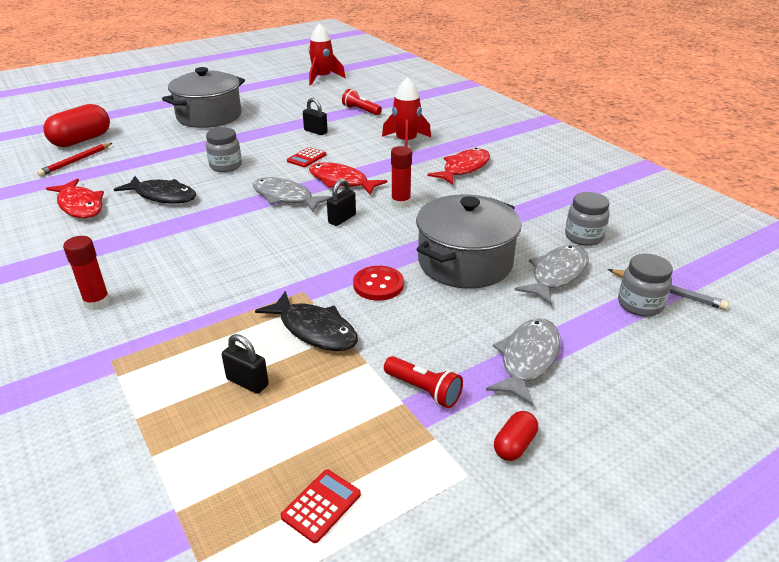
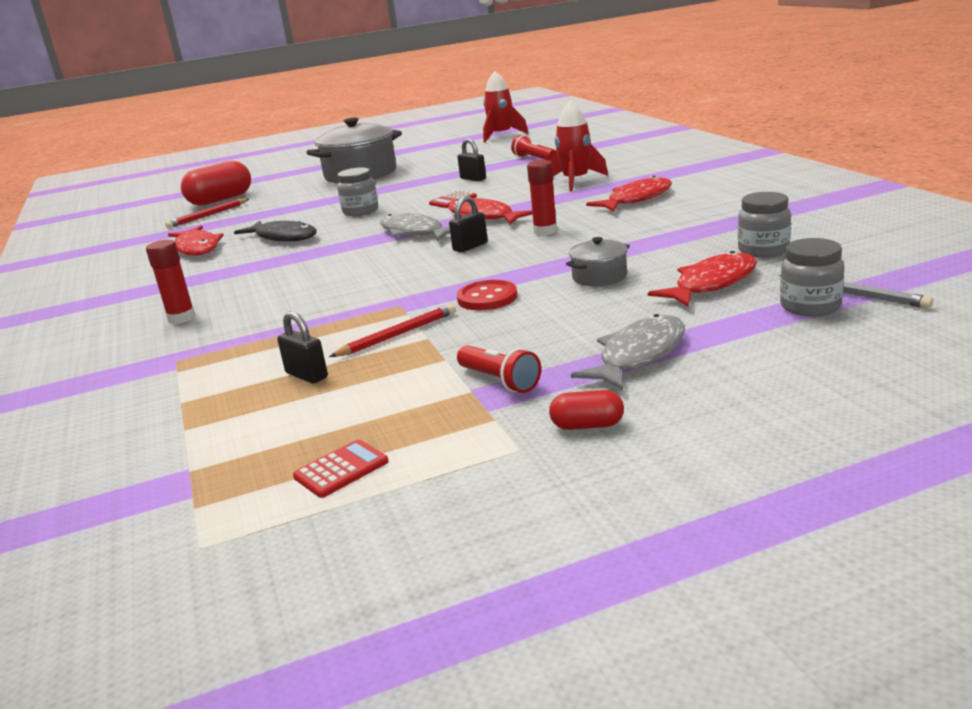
camera: 15 degrees right, 10 degrees down
(314, 330) = (398, 335): black fish -> red pencil
(464, 262) = (599, 277): grey pot -> grey pot, size x0.47
(514, 445) = (587, 425): red capsule -> red capsule turned 45 degrees clockwise
(557, 275) = (711, 284): grey fish -> red fish

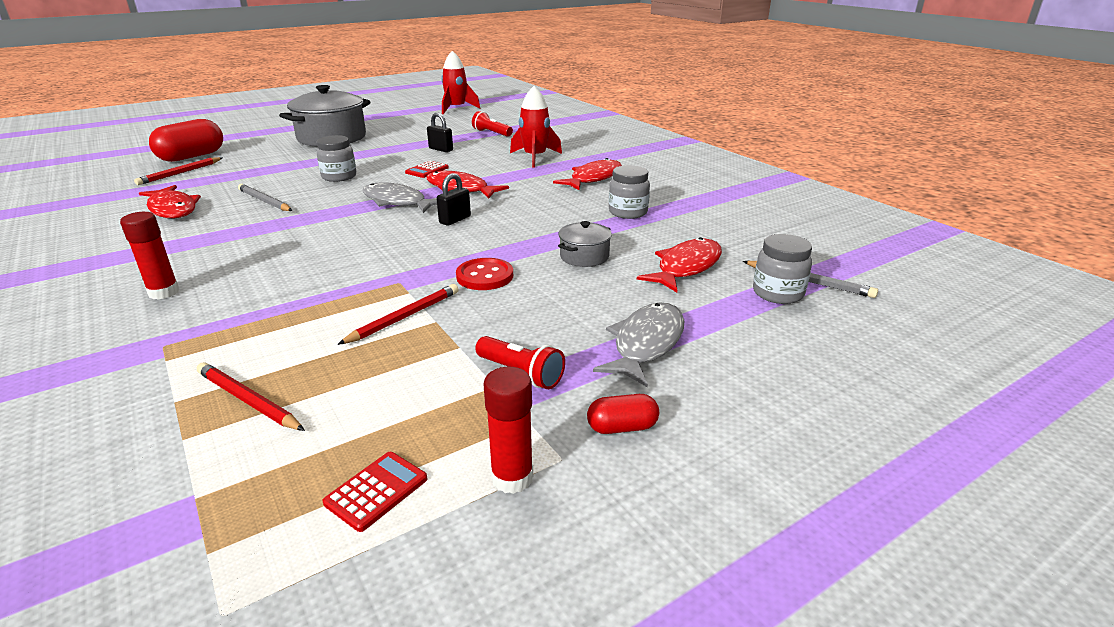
camera: 15 degrees left, 5 degrees up
(242, 402) = (248, 400): none -> red pencil
(283, 237) = (264, 201): black fish -> grey pencil
(306, 375) = (316, 366): black padlock -> none
(545, 231) = (521, 206): red glue stick -> red glue stick (512, 478)
(763, 250) = (718, 234): grey jar -> grey jar (628, 212)

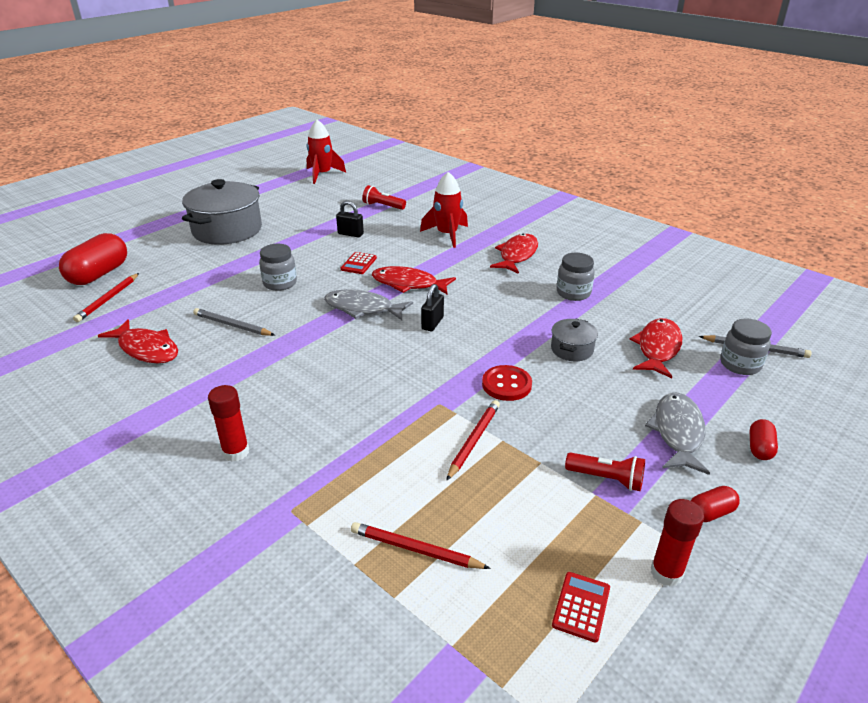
camera: 15 degrees left, 5 degrees up
(740, 374) = (760, 448): none -> red capsule

